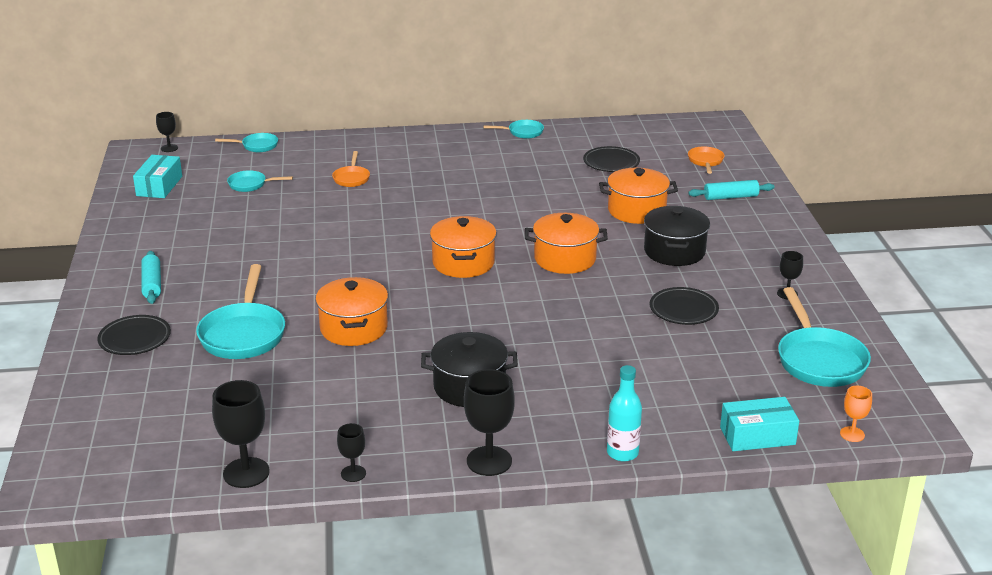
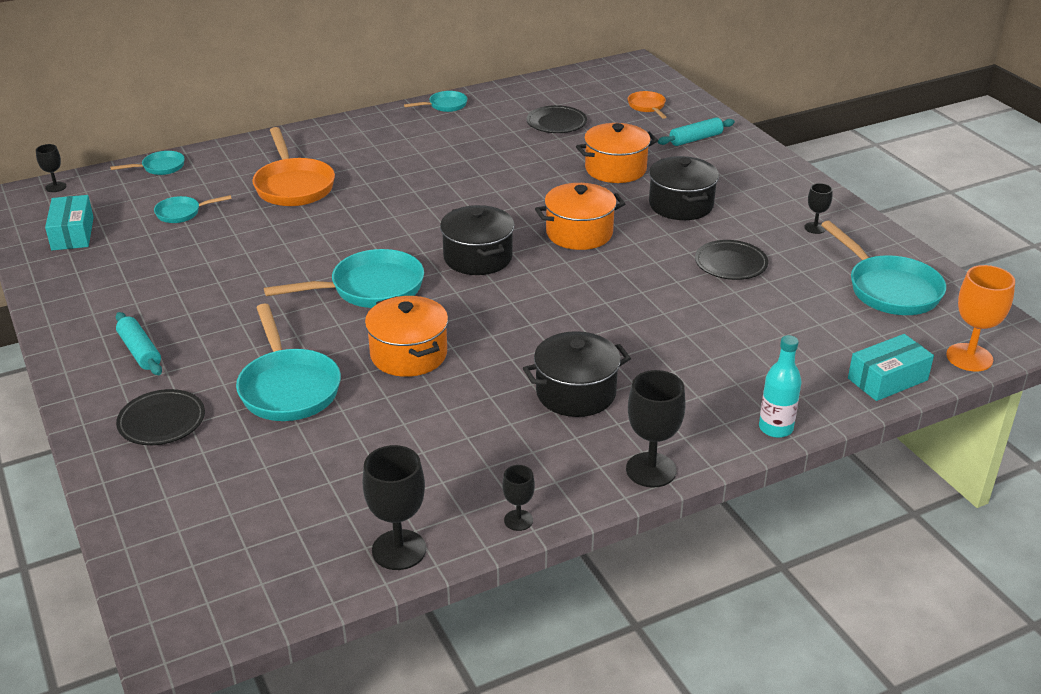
camera: 20 degrees left, 5 degrees up
(351, 178) = (293, 186): orange pan -> orange pan, size x1.90
(358, 271) = (370, 288): none -> turquoise pan
(463, 263) = (478, 257): orange pot -> black pot
(852, 434) = (969, 357): orange goblet -> orange goblet, size x1.82

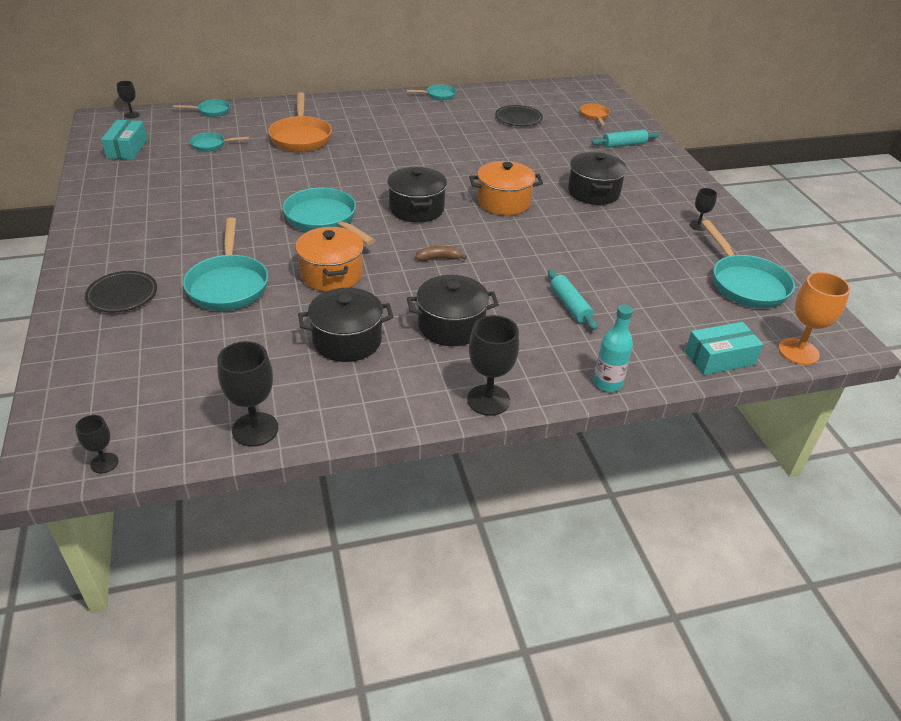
camera: 10 degrees right, 5 degrees up
(140, 351) = (132, 240): turquoise rolling pin -> turquoise rolling pin (570, 306)
(370, 288) = (324, 220): turquoise pan -> turquoise pan turned 120 degrees counterclockwise
(461, 430) = (347, 340): none -> black pot
(518, 520) = (362, 422): black goblet -> black goblet (104, 463)
(529, 315) = (438, 258): none -> brown banana
(615, 169) = (551, 158): orange pot -> none
(730, 264) = (617, 243): black plate -> none

